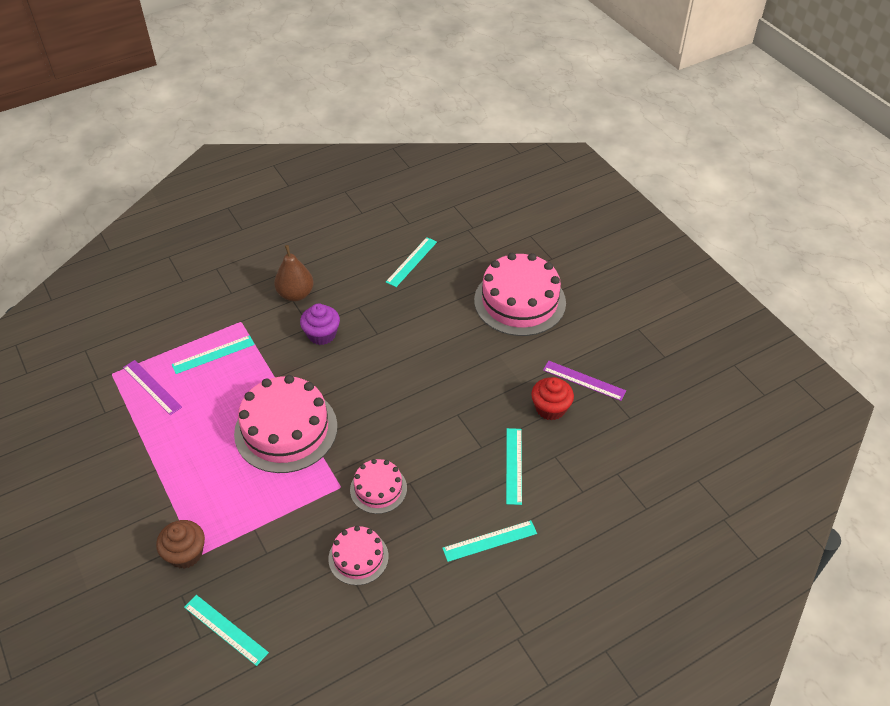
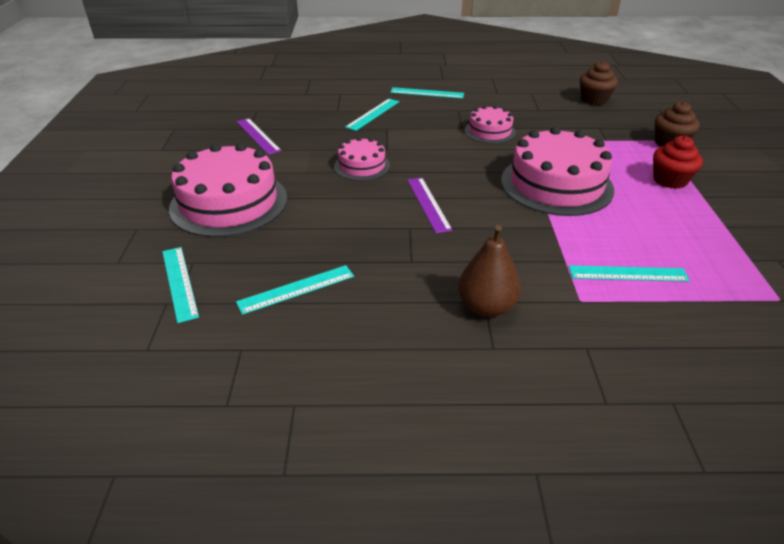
camera: 150 degrees left, 10 degrees down
(152, 387) = (715, 265): purple ruler -> purple ruler (428, 204)
(225, 629) = (639, 107): turquoise ruler -> turquoise ruler (179, 282)
(285, 625) = (594, 99): none -> brown cupcake
(322, 334) = (476, 248): purple cupcake -> none
(358, 557) = (526, 109): pink cake -> pink cake (362, 166)
(550, 408) = (307, 130): red cupcake -> red cupcake (670, 180)

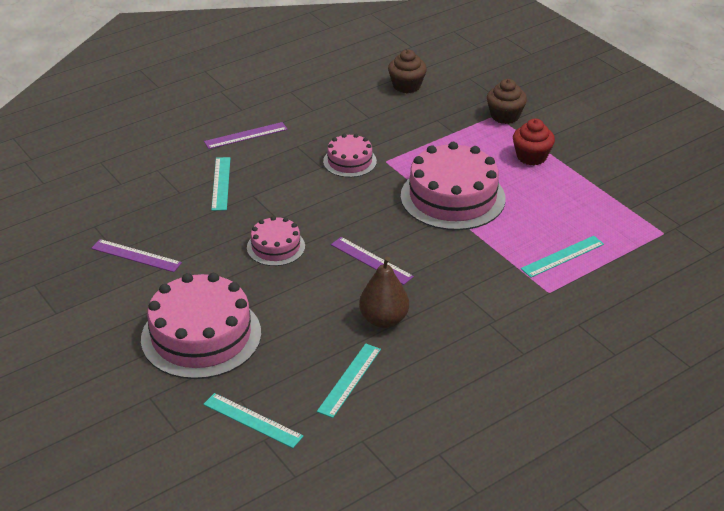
camera: 35 degrees left, 0 degrees up
(427, 93) = (246, 135): turquoise ruler -> purple ruler
(486, 307) = (494, 327): brown pear -> brown pear (383, 320)

